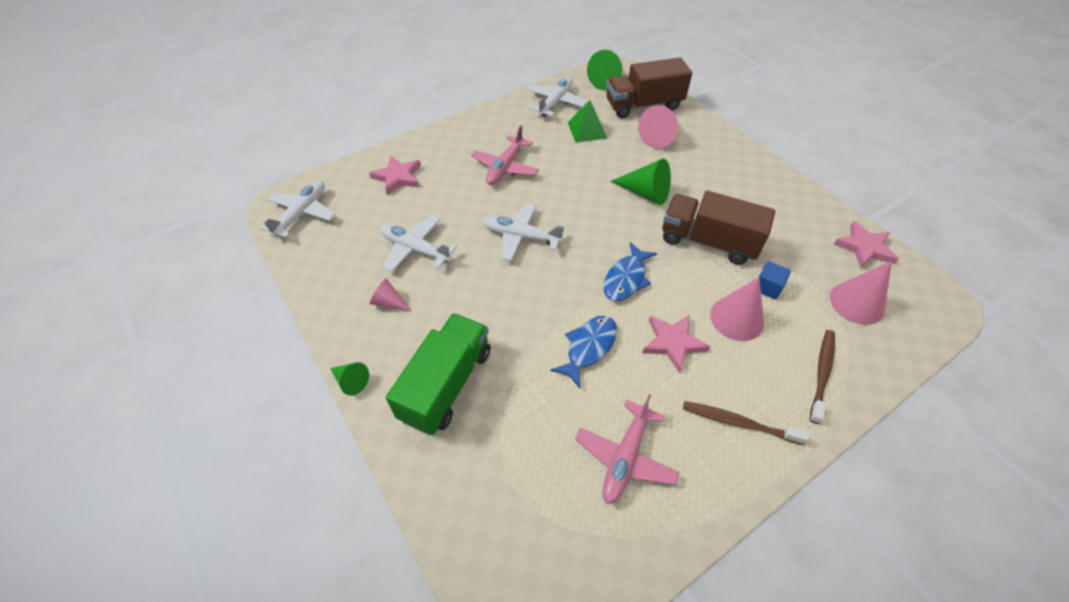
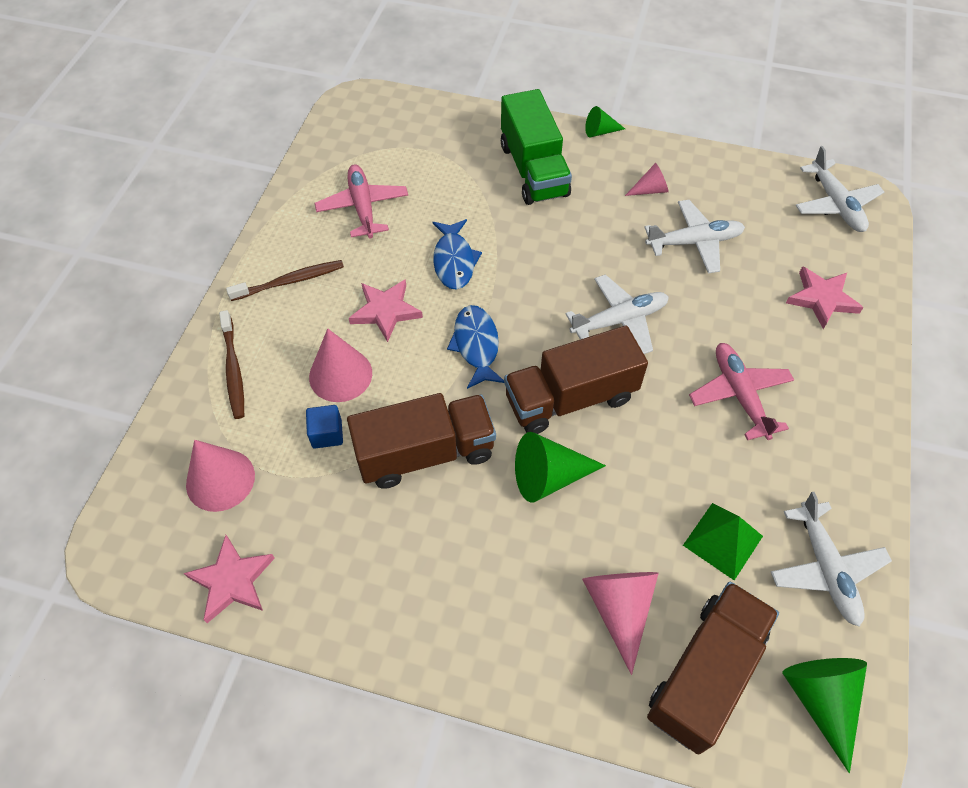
camera: 140 degrees right, 5 degrees up
(596, 217) = (570, 398): none -> brown truck

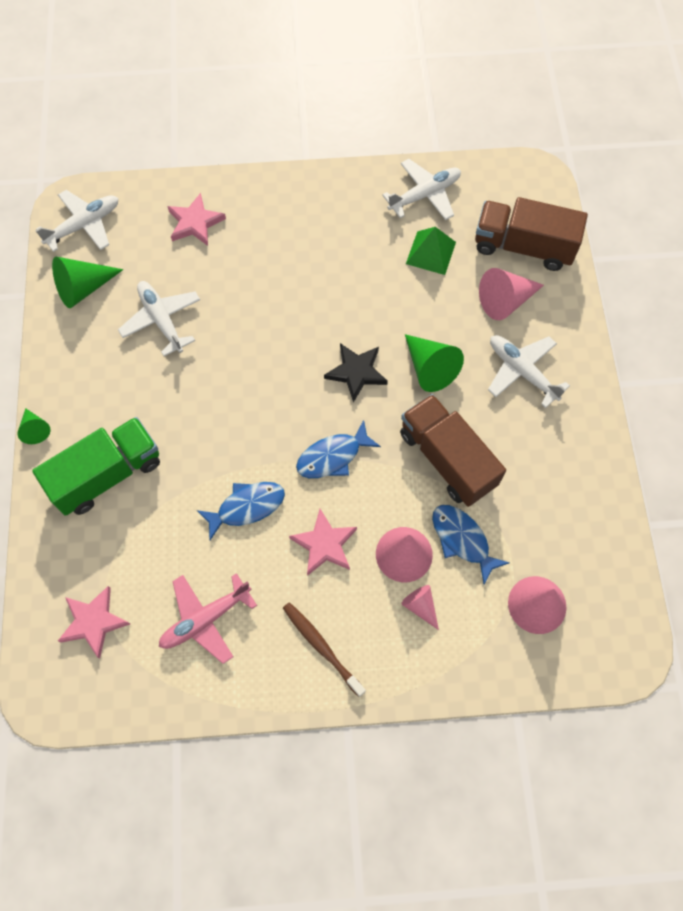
camera: 110 degrees left, 10 degrees up
(232, 580) = (606, 553): pink star -> pink star (93, 622)
(233, 370) = (435, 649): brown toothbrush -> none
(327, 434) = (462, 540): blue cube -> blue fish
(570, 398) = (356, 372): brown truck -> black star
(619, 320) = (267, 356): white plane -> white plane (521, 371)
(650, 190) = (106, 367): pink cone -> pink cone (420, 606)
(739, 394) = (308, 262): pink plane -> none
(820, 700) = (510, 188): green cone -> green cone (84, 288)

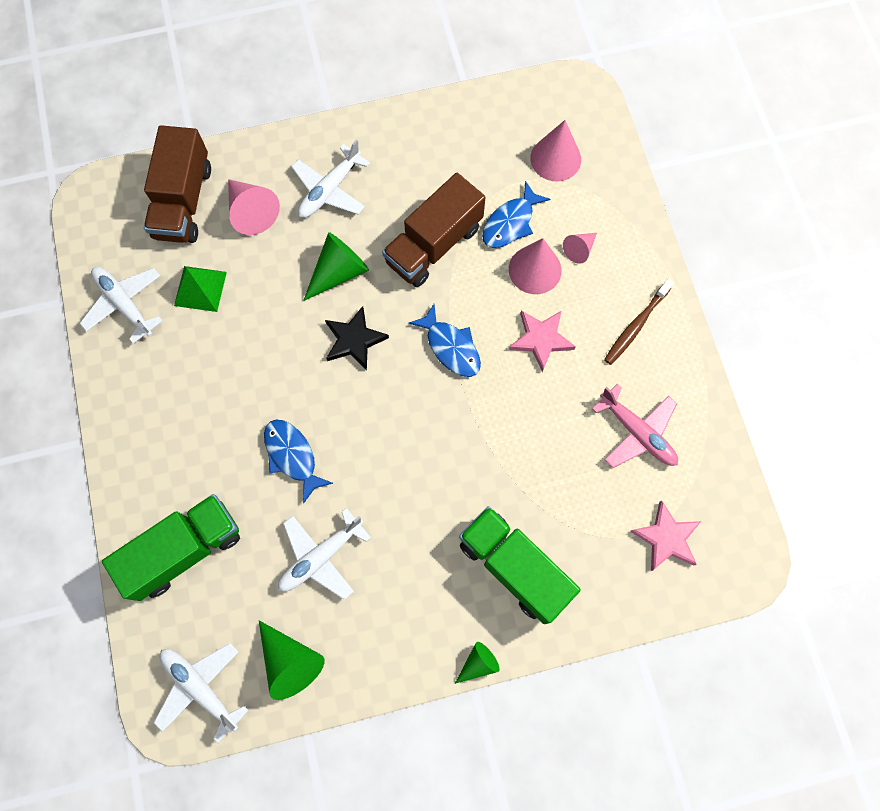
camera: 100 degrees left, 5 degrees up
(195, 223) = (184, 550): pink star -> green truck
(247, 507) = (519, 418): blue fish -> blue fish (292, 456)

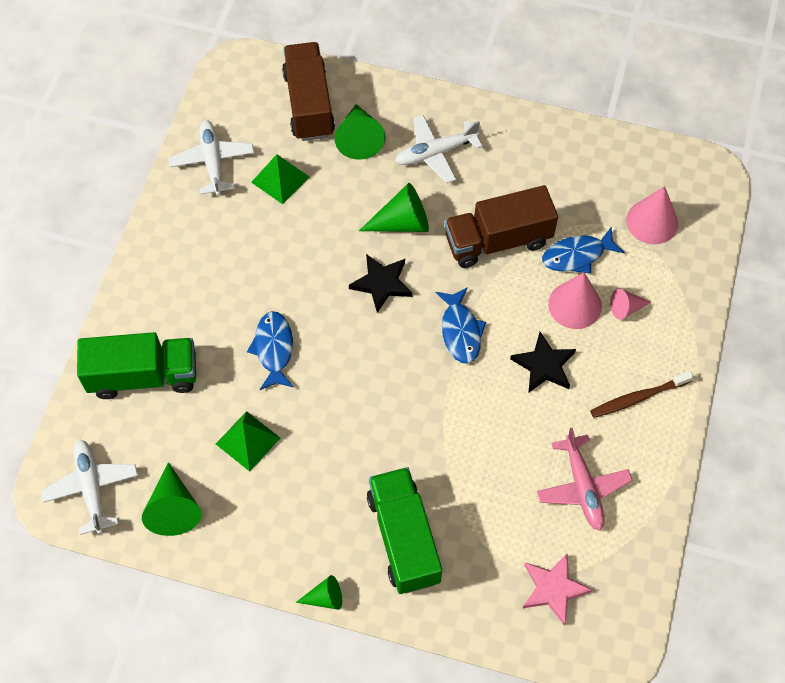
camera: 30 degrees right, 10 degrees down
(184, 201) = (309, 104): brown truck -> brown truck turned 135 degrees clockwise
(251, 211) = (359, 139): pink cone -> green cone
(320, 557) = (248, 440): white plane -> green pyramid
(541, 339) = (544, 365): pink star -> black star

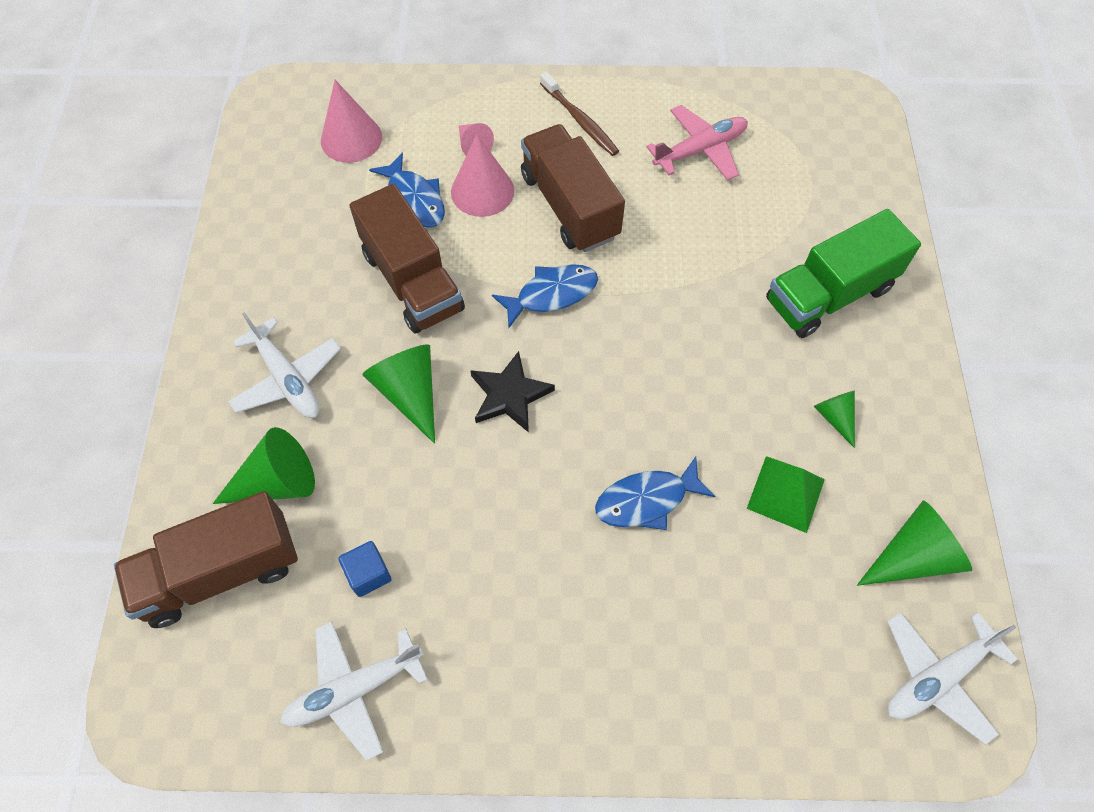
camera: 105 degrees left, 0 degrees up
(143, 376) = (748, 666): green truck -> none
(280, 179) = (368, 574): green pyramid -> blue cube
(325, 598) = (933, 354): green cone -> green cone (835, 417)
(544, 365) = (569, 206): black star -> brown truck
(553, 589) = (818, 156): pink star -> none

